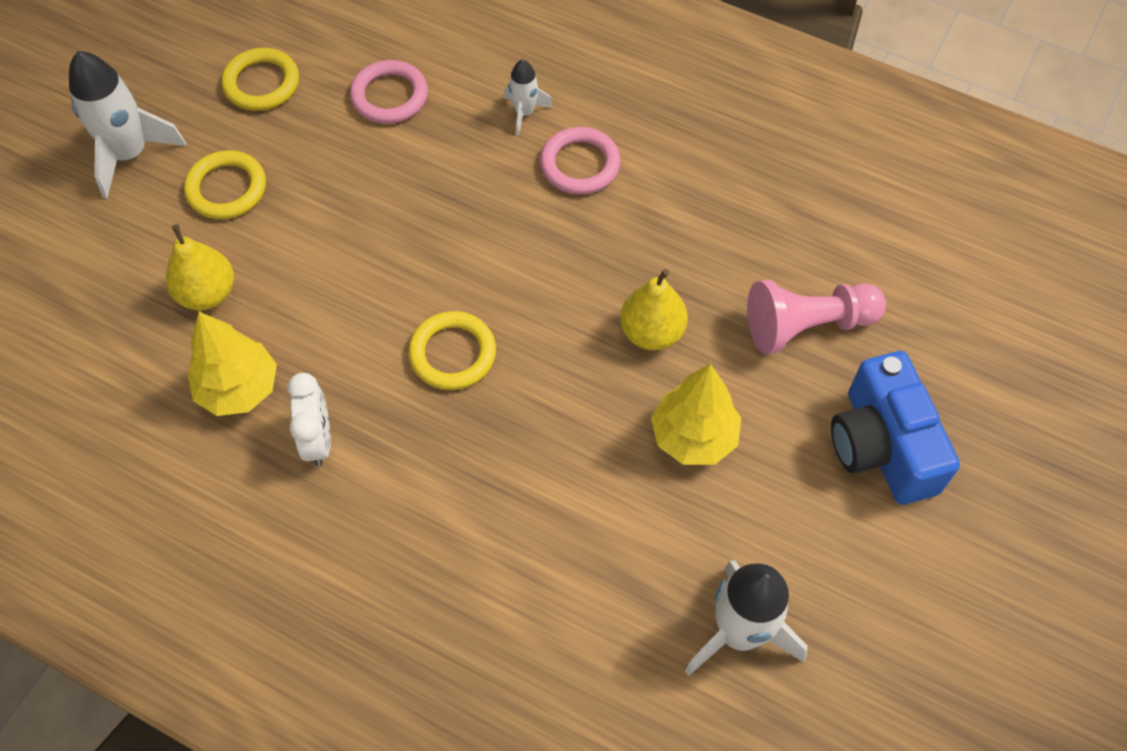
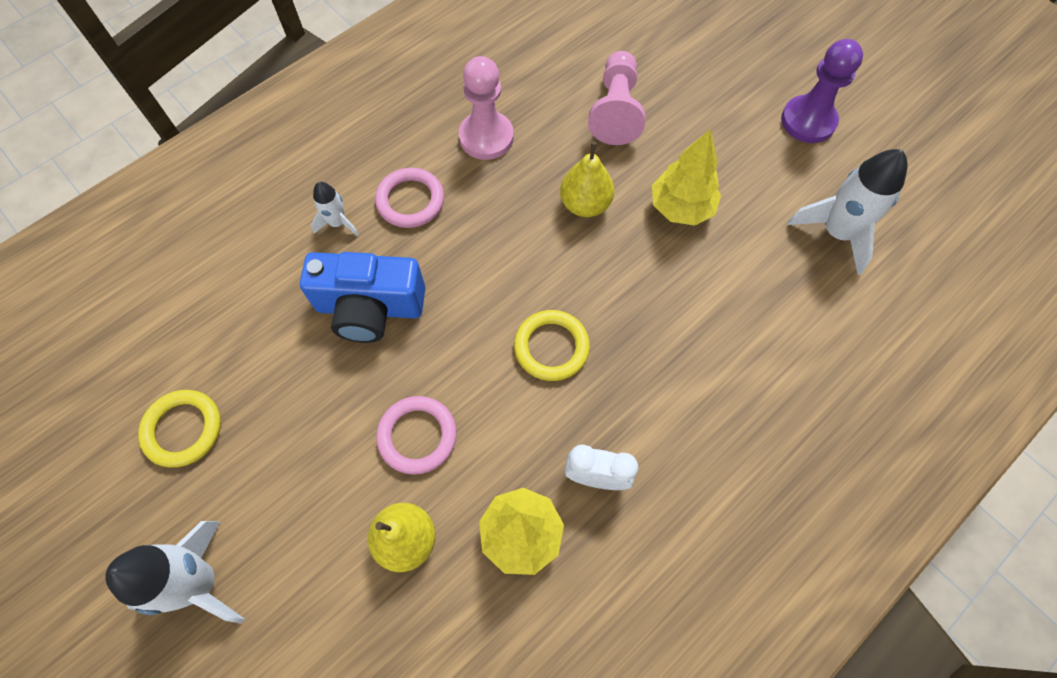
camera: 70 degrees left, 5 degrees up
(226, 189) = (293, 493): yellow ring -> none
(389, 96) = (262, 321): pink ring -> pink ring (417, 436)
(698, 205) = (486, 137): none -> pink pawn
(881, 446) = (722, 105): blue camera -> blue camera (370, 308)
(910, 561) = (808, 121): none -> purple pawn

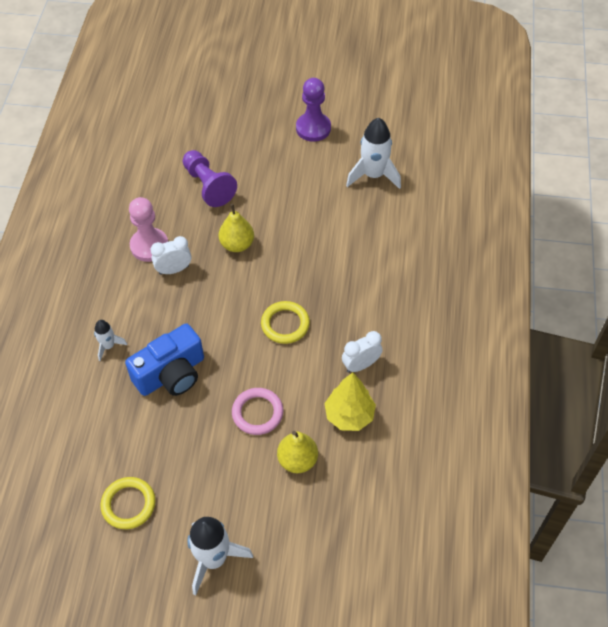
camera: 40 degrees left, 10 degrees down
(410, 201) = (139, 307): pink ring -> none
(487, 184) = (174, 270): none -> white clock
(616, 110) = (208, 186): pink pawn -> purple pawn
(681, 208) = (288, 213): yellow tree -> none

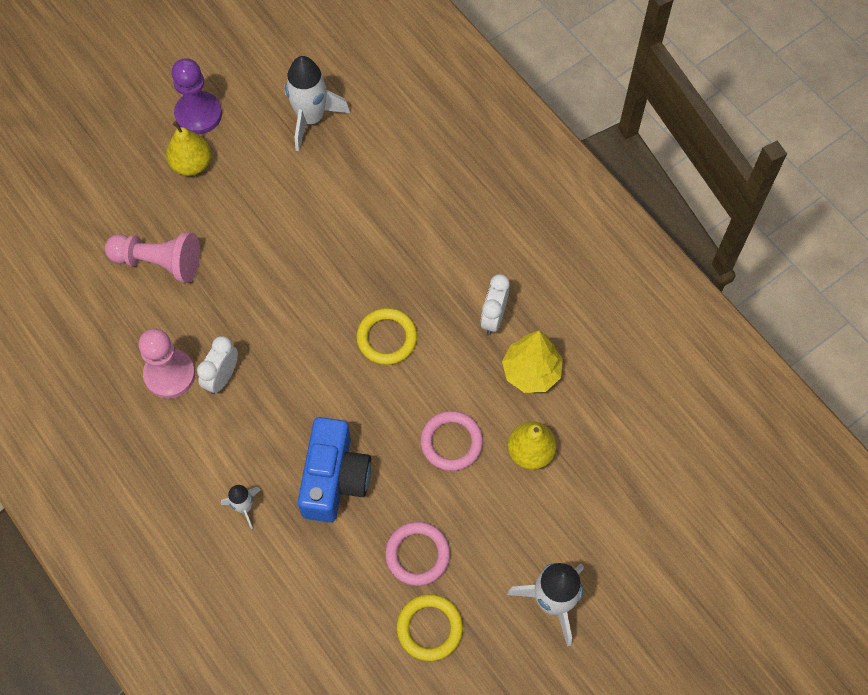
camera: 45 degrees left, 10 degrees up
(168, 457) = (417, 554): none -> pink ring
(208, 186) = (159, 262): purple pawn -> pink pawn
(237, 244) = (256, 299): yellow pear -> yellow pear (191, 164)

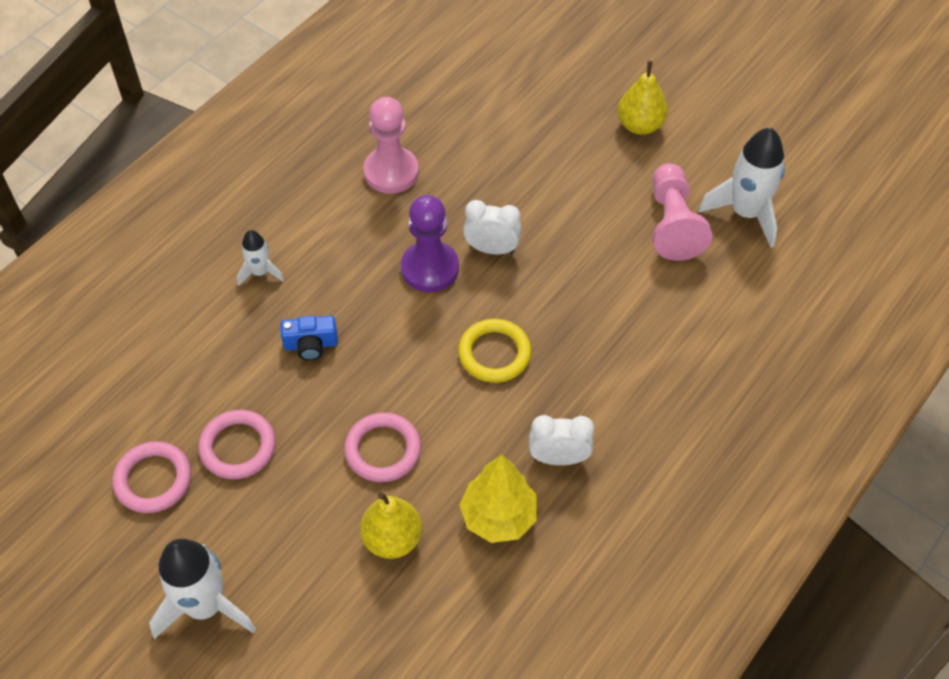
camera: 75 degrees right, 10 degrees down
(159, 262) = (514, 129): pink pawn -> pink pawn (673, 224)
(198, 114) = (703, 115): purple pawn -> purple pawn (430, 268)
(222, 377) = (401, 216): white clock -> white clock (492, 249)
(334, 478) = (311, 345): blue camera -> blue camera, size x0.50
(429, 628) = (153, 480): yellow ring -> pink ring

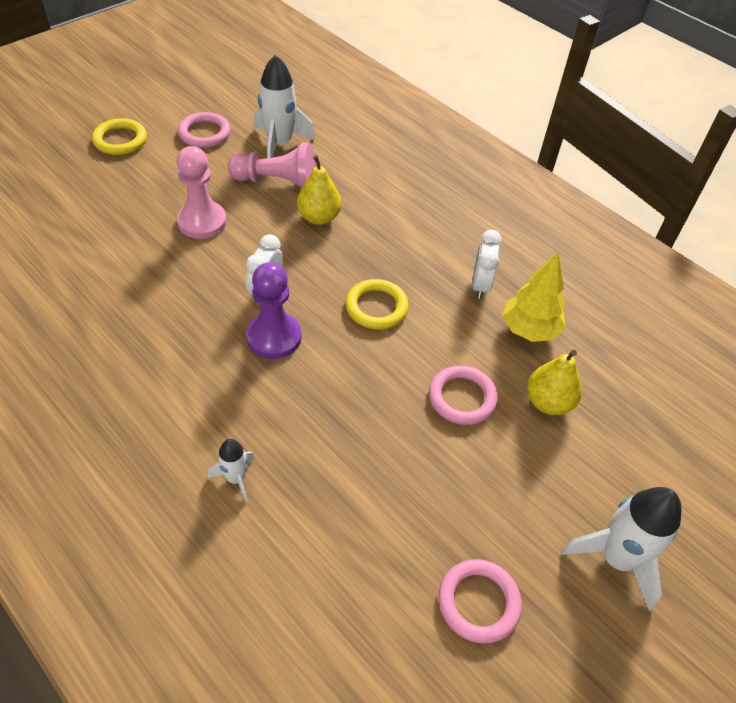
camera: 85 degrees left, 5 degrees down
(238, 447) = (447, 516): pink ring -> pink ring (204, 133)
(311, 345) = (339, 441): blue camera -> none
(391, 172) = (145, 350): pink pawn -> pink pawn (202, 222)
(640, 125) = (167, 178): yellow pear -> yellow pear (319, 217)
(687, 69) = (120, 140): none -> yellow ring

